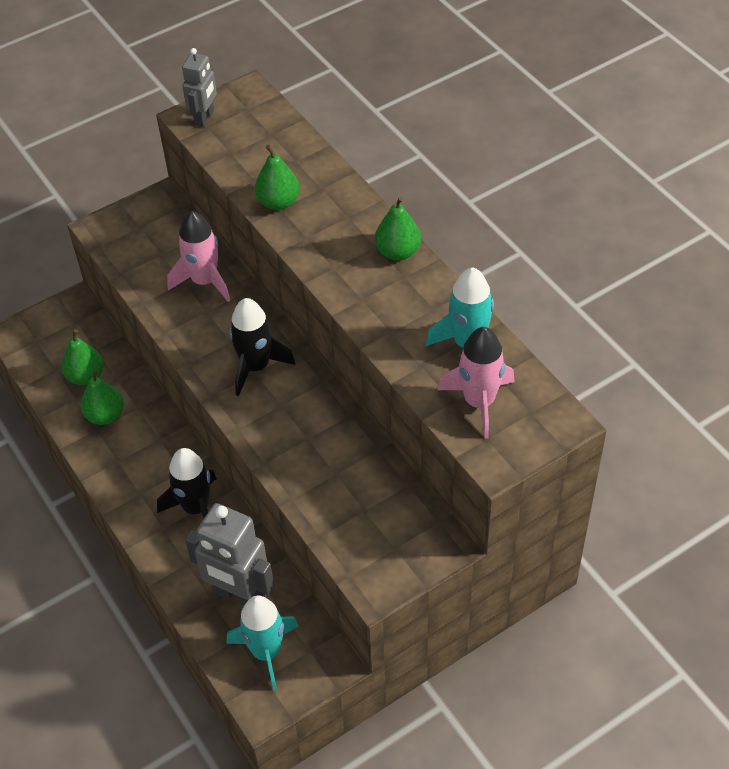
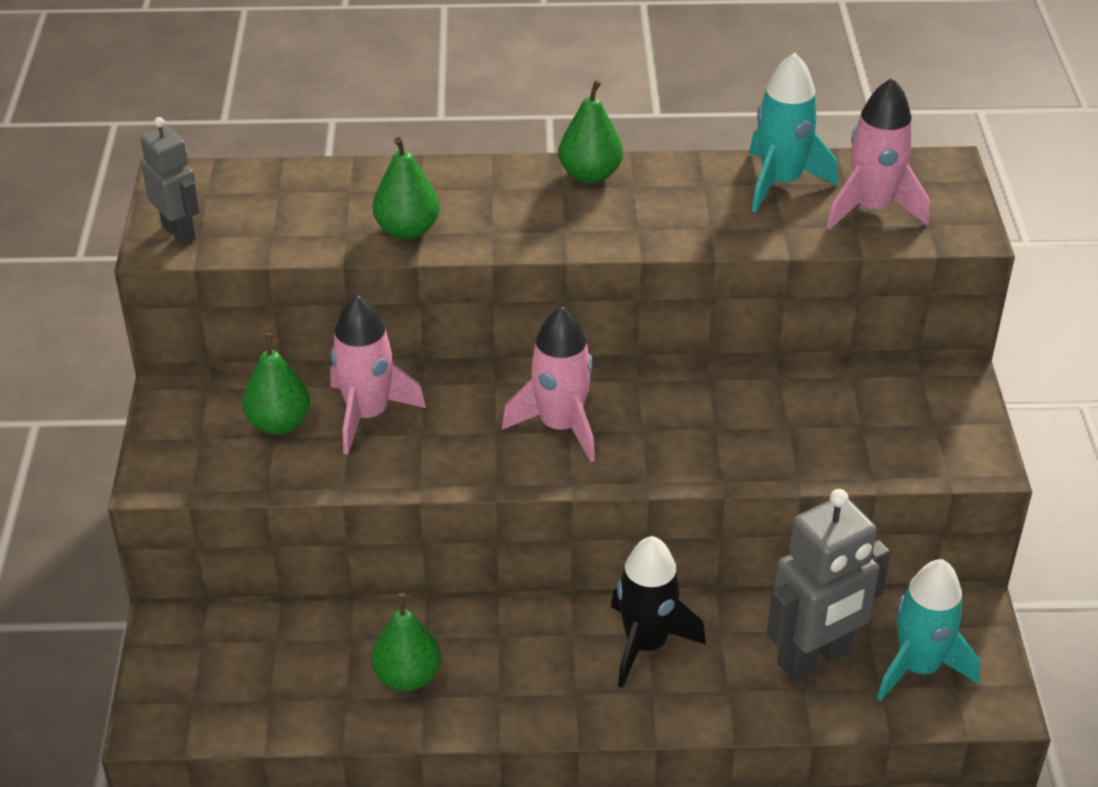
camera: 60 degrees left, 10 degrees down
(86, 376) = (316, 670): green pear -> green pear (279, 423)
(256, 366) = (560, 426): black rocket -> pink rocket

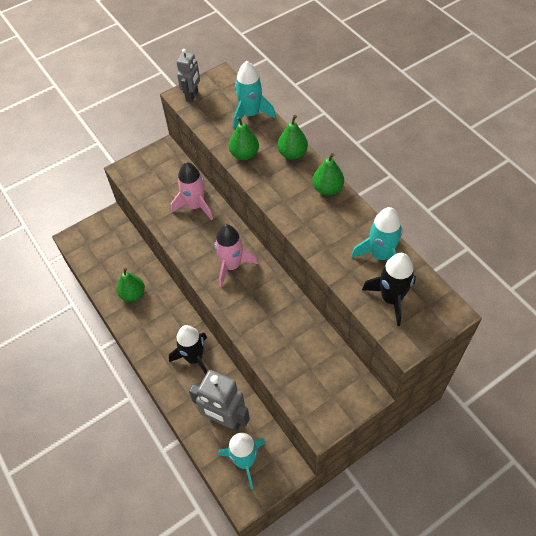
camera: 60 degrees right, 15 degrees up
(279, 423) = (173, 184): green pear -> green pear (292, 153)
(319, 184) = (250, 114): none -> turquoise rocket
(872, 208) = (391, 299): pink rocket -> black rocket

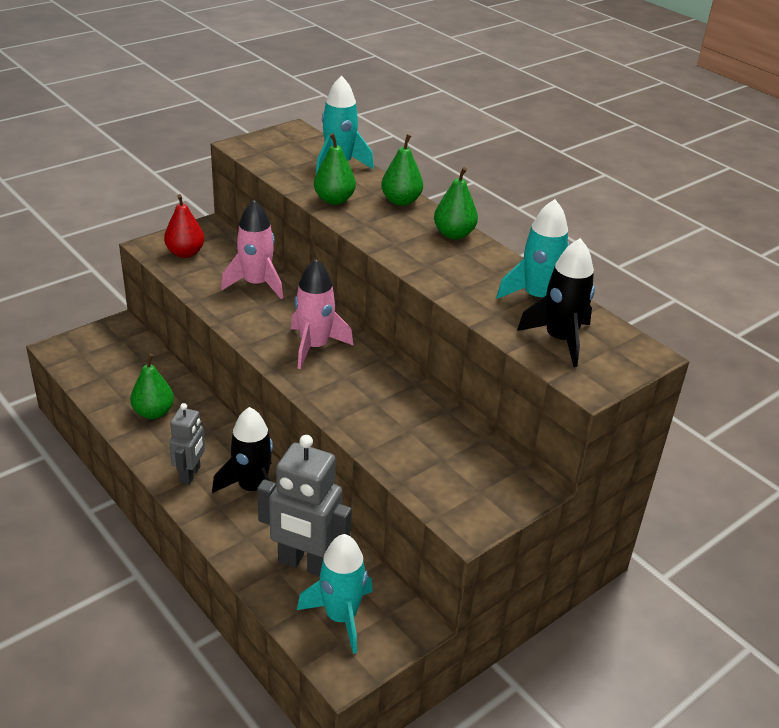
camera: 10 degrees left, 20 degrees down
(148, 176) = (185, 253): none -> red pear
(192, 96) = (256, 146): grey robot -> grey robot (190, 474)

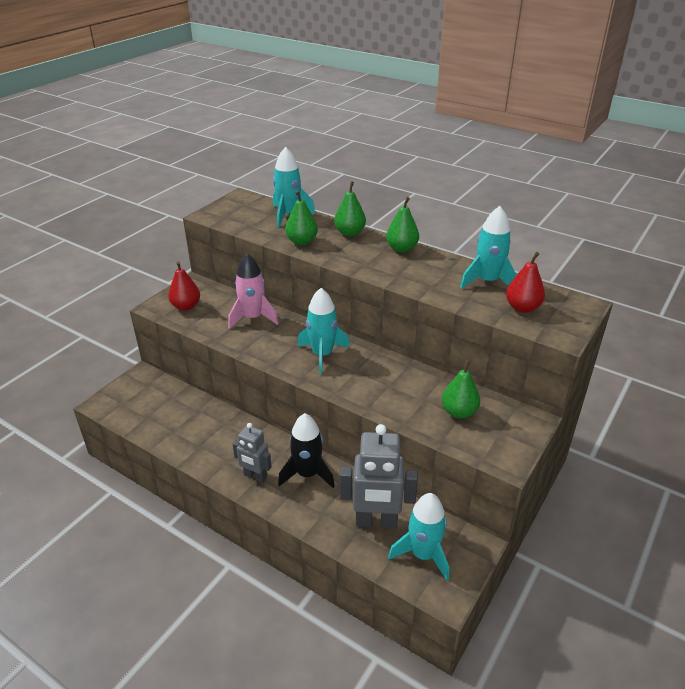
camera: 15 degrees left, 0 degrees up
(153, 412) = (202, 435): green pear -> green pear (459, 412)
(190, 474) = (255, 476): grey robot -> grey robot turned 120 degrees clockwise
(314, 346) = (322, 355): pink rocket -> turquoise rocket
(560, 340) = (522, 308): black rocket -> red pear

